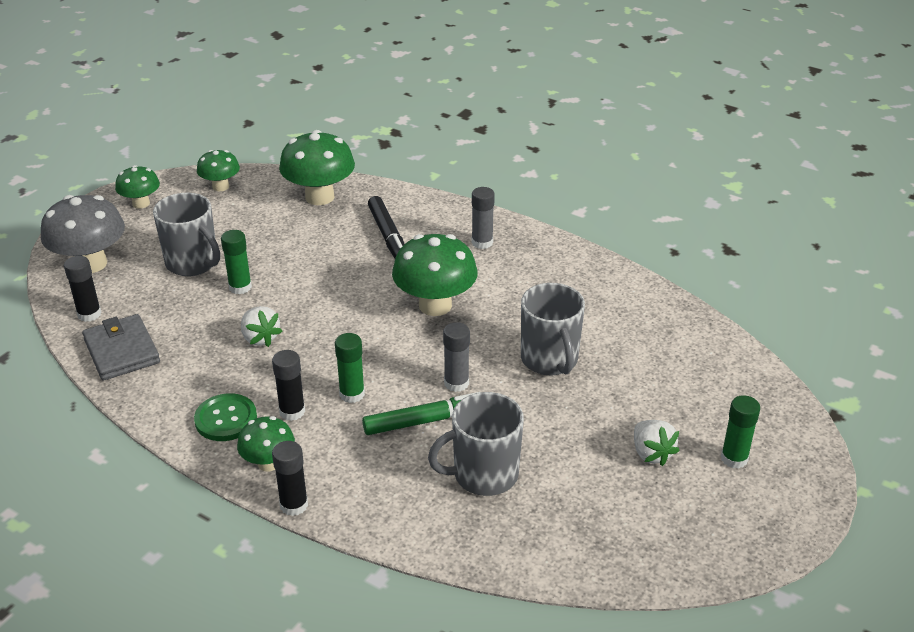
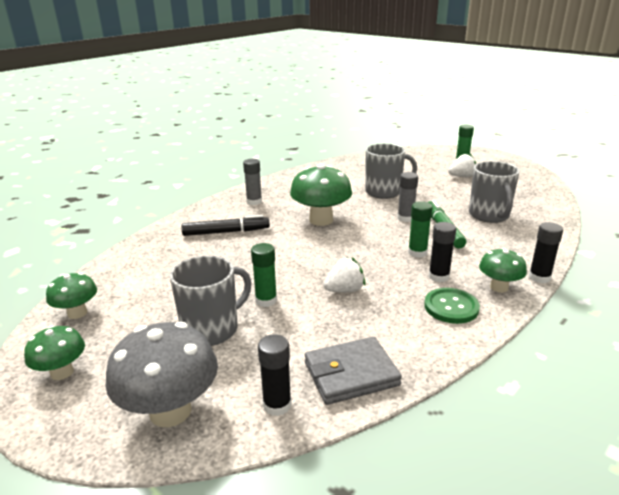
camera: 80 degrees left, 10 degrees down
(319, 197) = (145, 259): green mushroom -> none

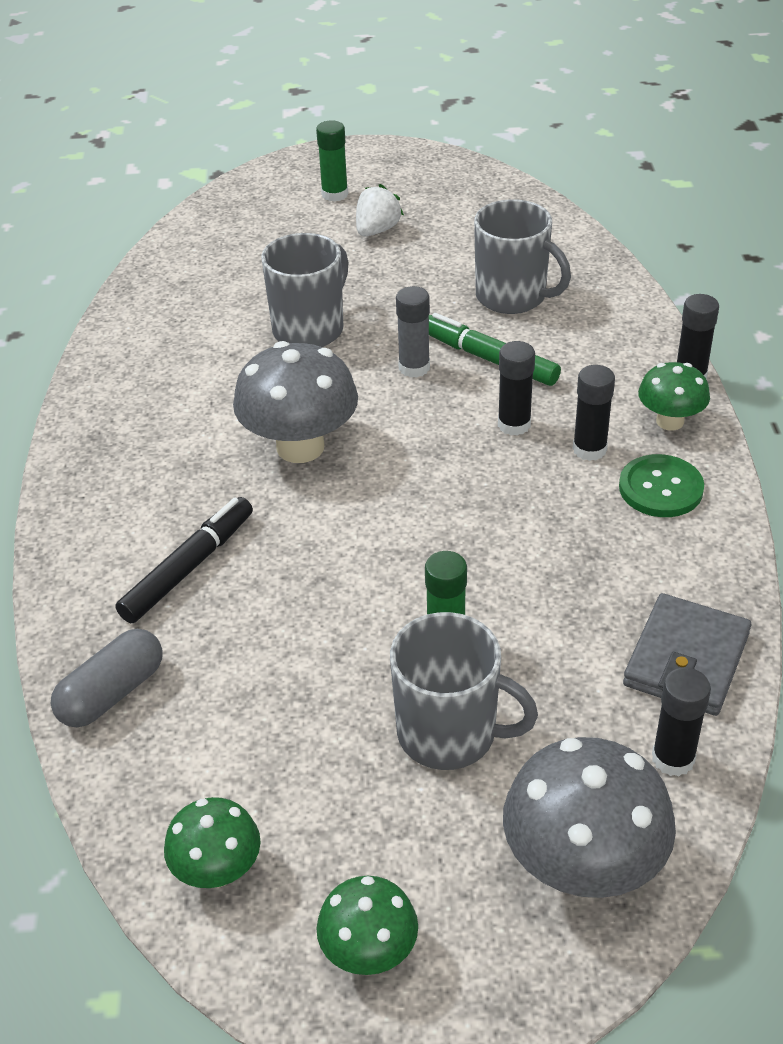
camera: 45 degrees left, 15 degrees up
(146, 249) = (112, 693): none -> grey capsule
(212, 329) = (450, 734): grey mug -> grey mug turned 105 degrees clockwise
(254, 202) = (128, 476): grey glue stick -> none
(321, 220) = (300, 447): green mushroom -> grey mushroom
(344, 290) = (515, 550): white strawberry -> none
(417, 252) = (514, 424): green glue stick -> black glue stick

